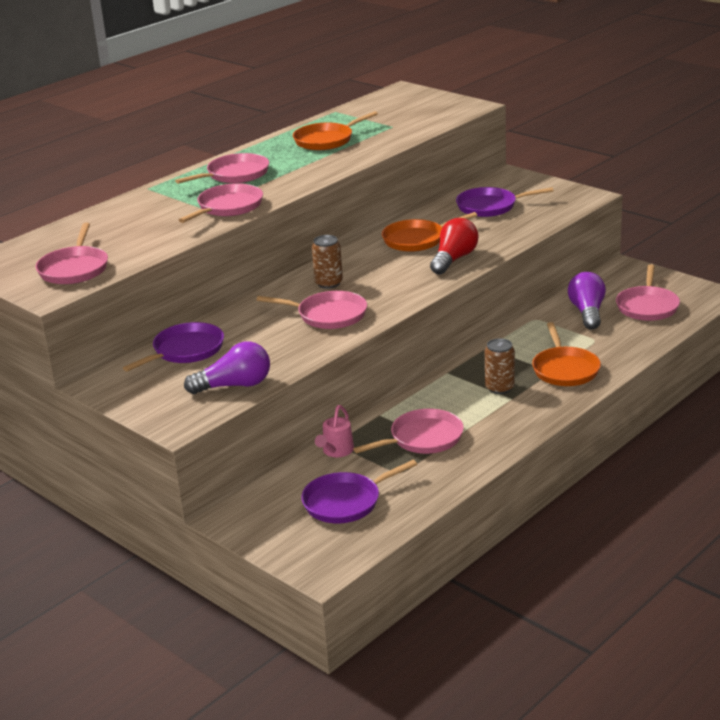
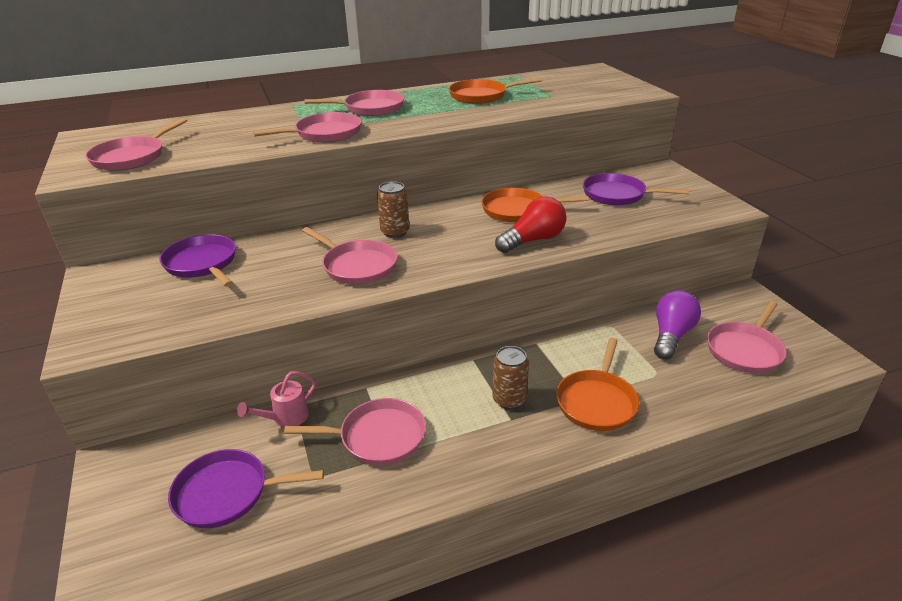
camera: 25 degrees right, 5 degrees up
(186, 350) = (202, 263): purple pan -> purple pan turned 105 degrees counterclockwise
(235, 385) = (188, 318): purple light bulb -> none

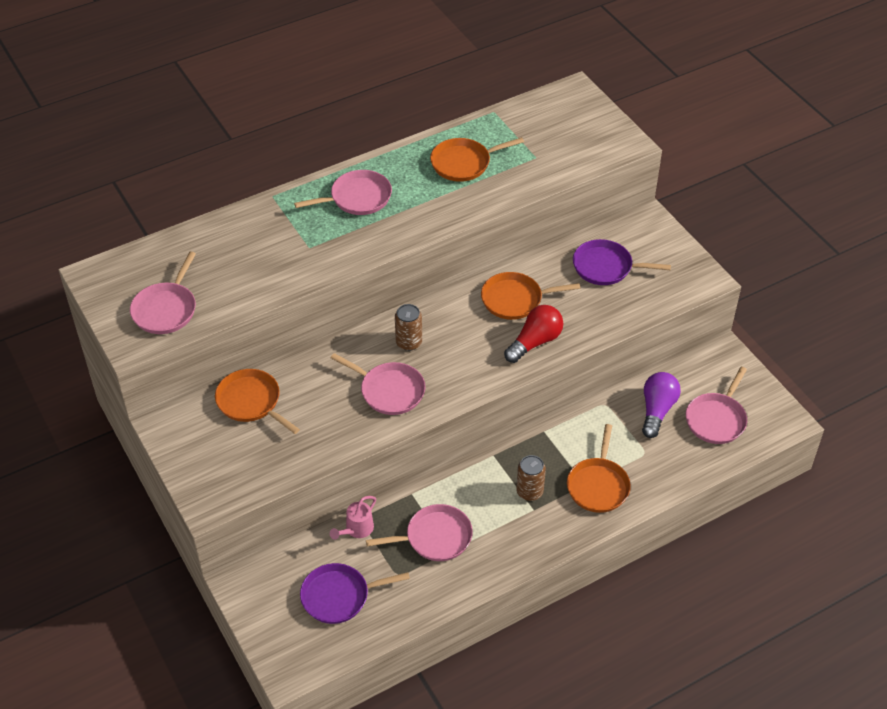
camera: 10 degrees left, 15 degrees up
(202, 263) = (251, 402): purple pan -> orange pan
(325, 133) = (330, 252): pink pan -> none

